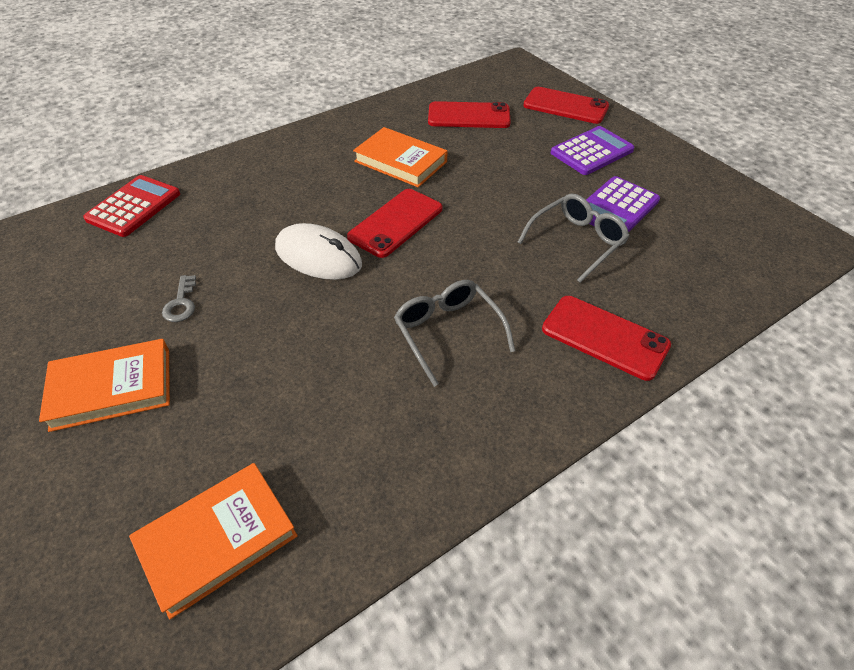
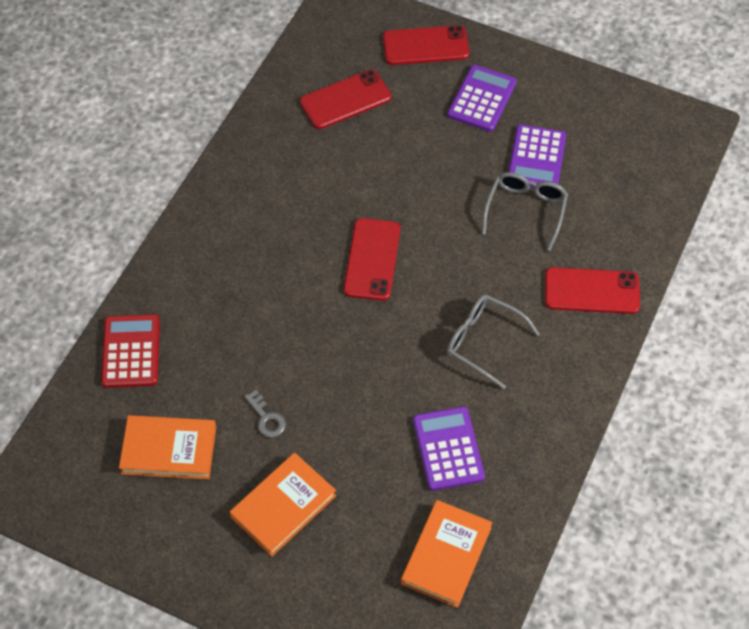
camera: 30 degrees left, 10 degrees up
(318, 256) = (336, 323): white mouse -> none
(324, 418) = (448, 449): none -> purple calculator
(400, 161) = (325, 188): orange book -> orange book (169, 450)

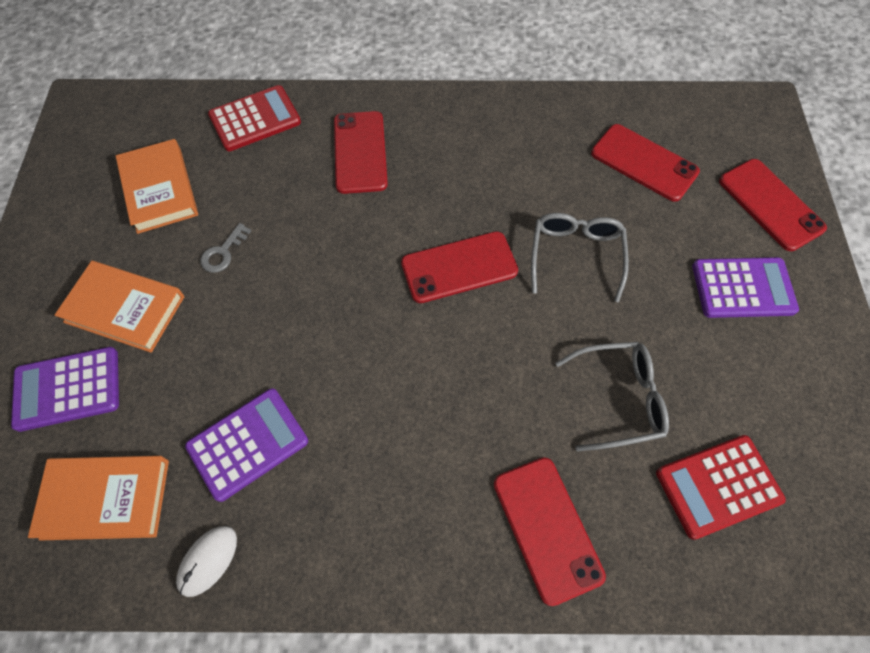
camera: 65 degrees right, 5 degrees up
(219, 284) = (360, 152): none -> red phone
(483, 341) = (408, 425): grey glasses -> grey glasses (575, 255)
(523, 498) = (208, 560): none -> white mouse
(536, 158) = (701, 381): purple calculator -> purple calculator (67, 389)
(607, 187) = (718, 486): none -> red calculator

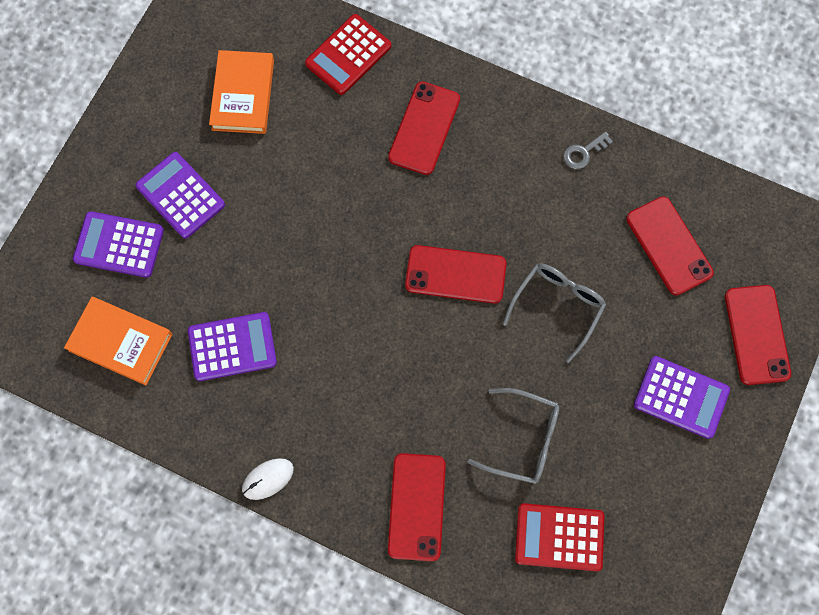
camera: 25 degrees right, 10 degrees up
(125, 309) = (180, 195): orange book -> purple calculator
(208, 560) = (174, 418): white mouse -> white mouse (268, 479)
(223, 252) = (273, 178): grey key -> grey key (583, 153)
(255, 119) = (348, 55): red calculator -> red calculator turned 135 degrees clockwise

